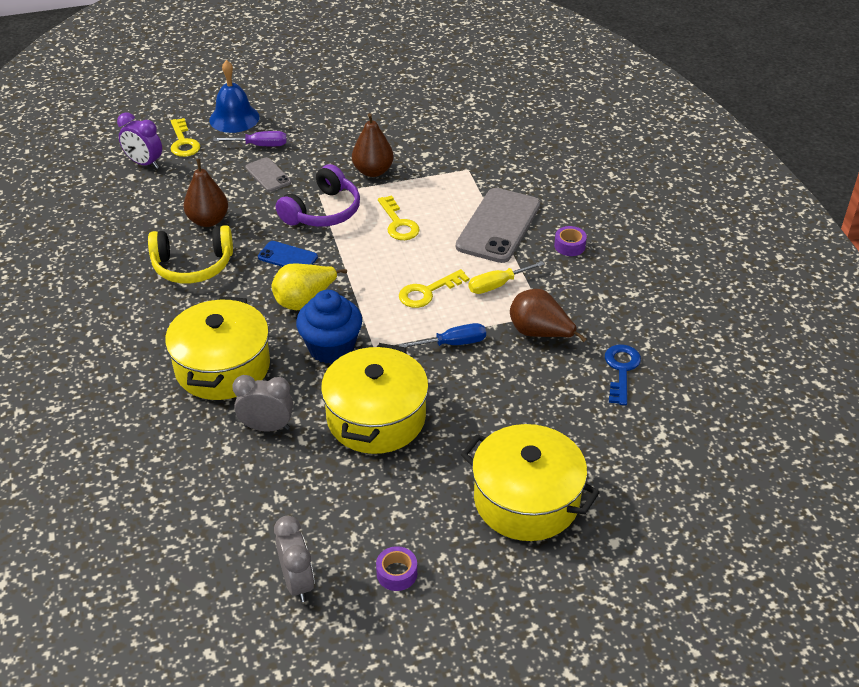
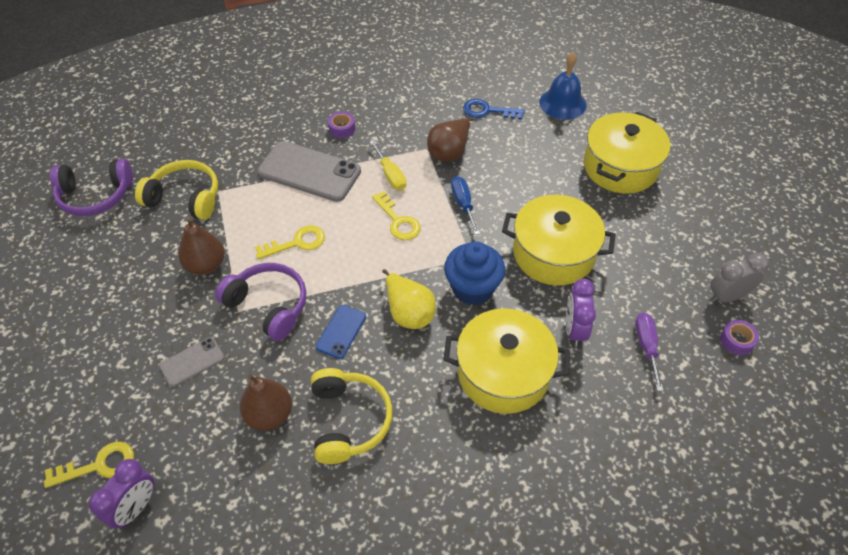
camera: 90 degrees left, 10 degrees up
(234, 118) = (60, 411): blue bell -> blue bell (562, 103)
(260, 145) = (129, 375): purple screwdriver -> purple screwdriver (646, 346)
(267, 427) = (574, 330): grey clock -> purple clock
(397, 573) = (702, 238): purple tape -> purple tape (736, 341)
(458, 101) = (95, 196): none -> purple headphones
(458, 150) = (185, 198): none -> yellow headphones

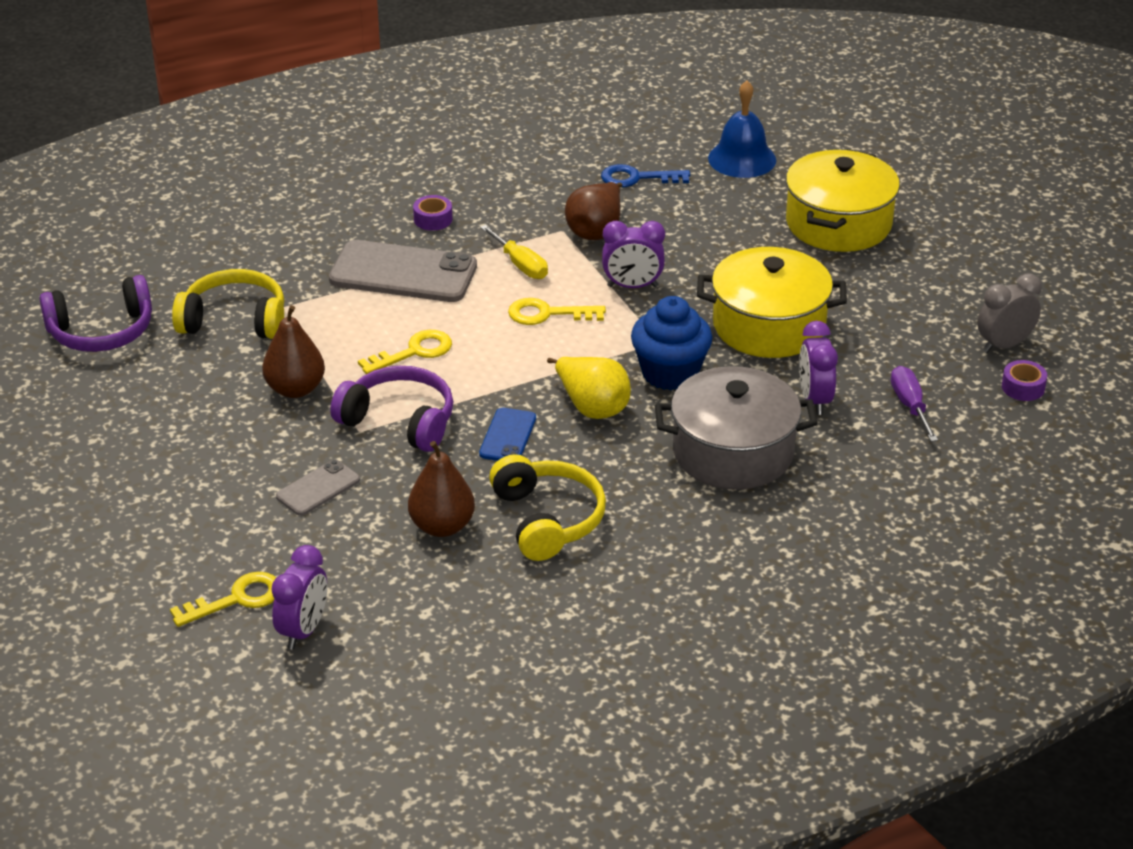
camera: 10 degrees left, 15 degrees down
(398, 221) = (547, 314): yellow key -> yellow key turned 135 degrees clockwise
(463, 204) = (632, 286): blue screwdriver -> purple clock
(503, 373) = (733, 452): yellow pot -> grey pot

